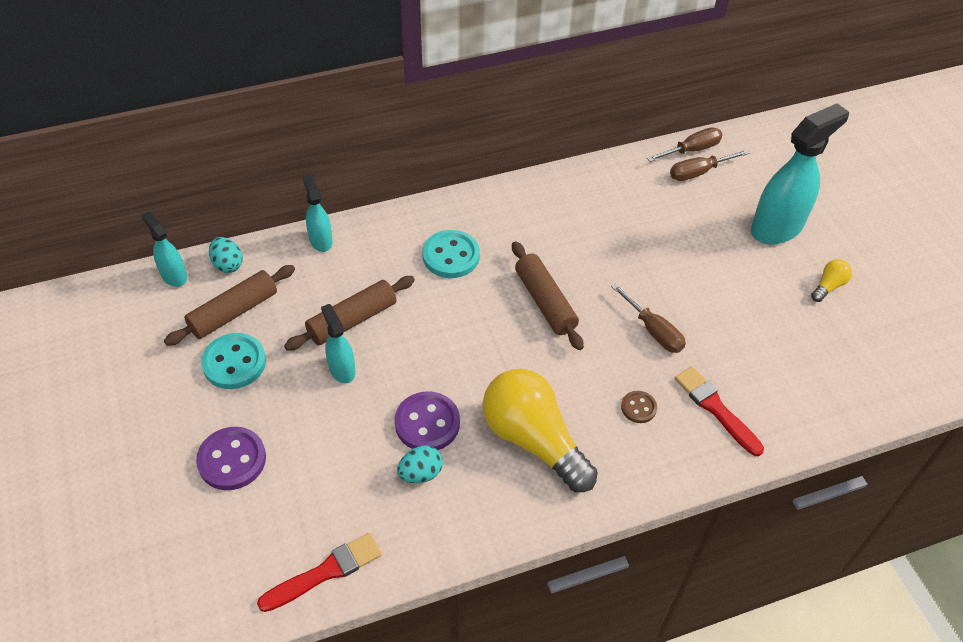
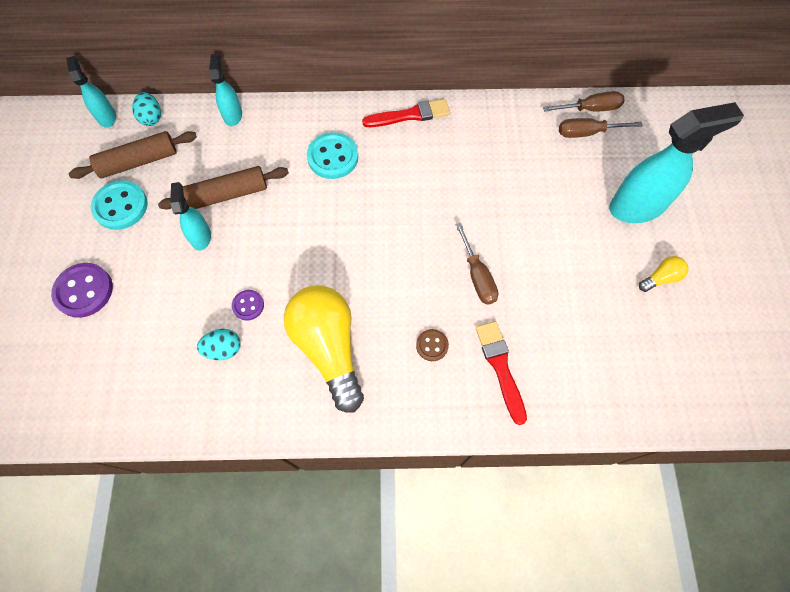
camera: 20 degrees right, 15 degrees up
(325, 572) = (113, 412): red brush -> red brush (410, 115)
(427, 423) = (248, 305): purple button -> purple button, size x0.55
(545, 302) = (394, 222): brown rolling pin -> none

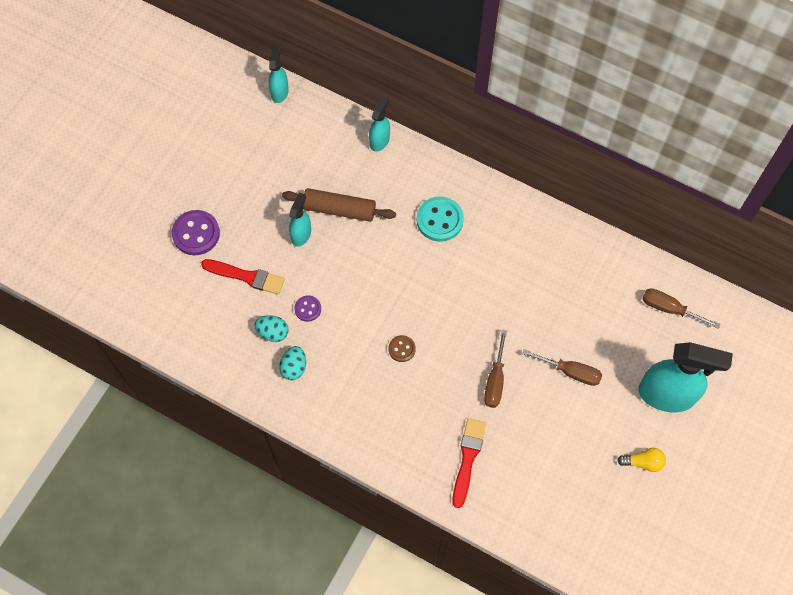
camera: 30 degrees right, 0 degrees up
(121, 206) = (254, 177): turquoise button -> none
(138, 161) = (285, 145): brown rolling pin -> none
(151, 118) = (314, 110): turquoise egg -> turquoise egg (294, 367)
(328, 348) = (349, 373): yellow light bulb -> none
(410, 115) = (526, 214): red brush -> red brush (246, 276)
(432, 345) = (426, 414): brown button -> brown button (402, 349)
(590, 109) = (687, 289): brown screwdriver -> brown screwdriver (570, 372)

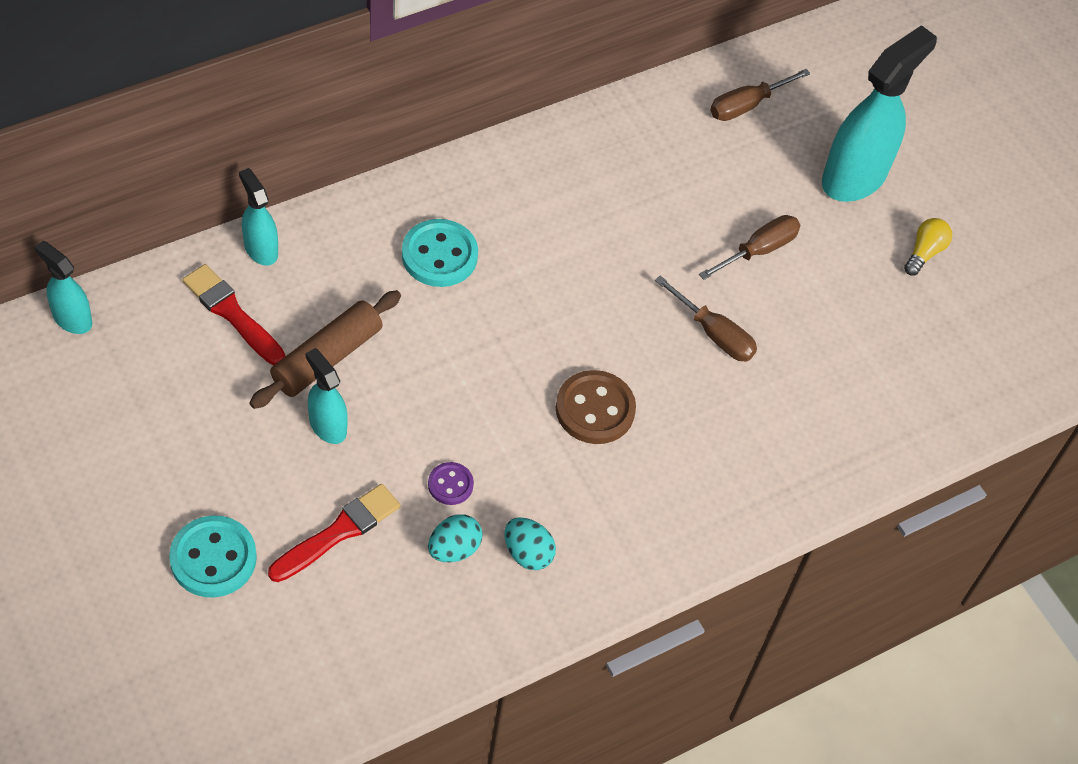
camera: 65 degrees left, 10 degrees down
(196, 233) = (213, 558): purple button -> turquoise button
(402, 349) = (595, 409): brown button -> brown button, size x1.81
(468, 458) = (801, 428): red brush -> red brush (232, 313)

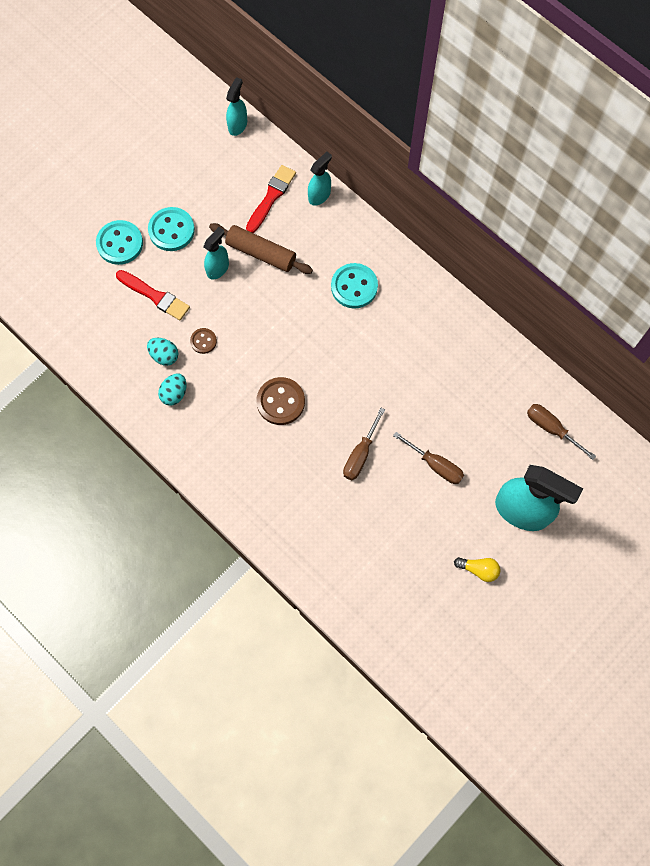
camera: 80 degrees right, 15 degrees up
(225, 472) = (171, 230): none -> turquoise button
(450, 484) = (203, 341): purple button -> brown button

